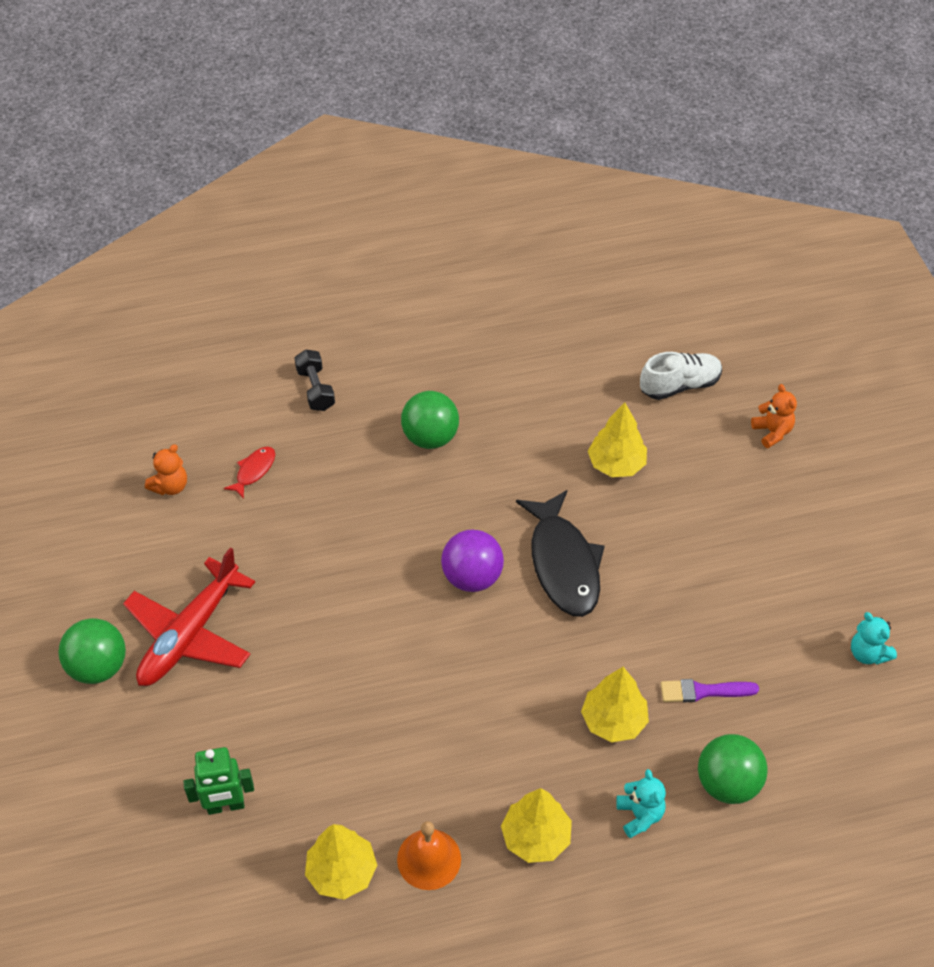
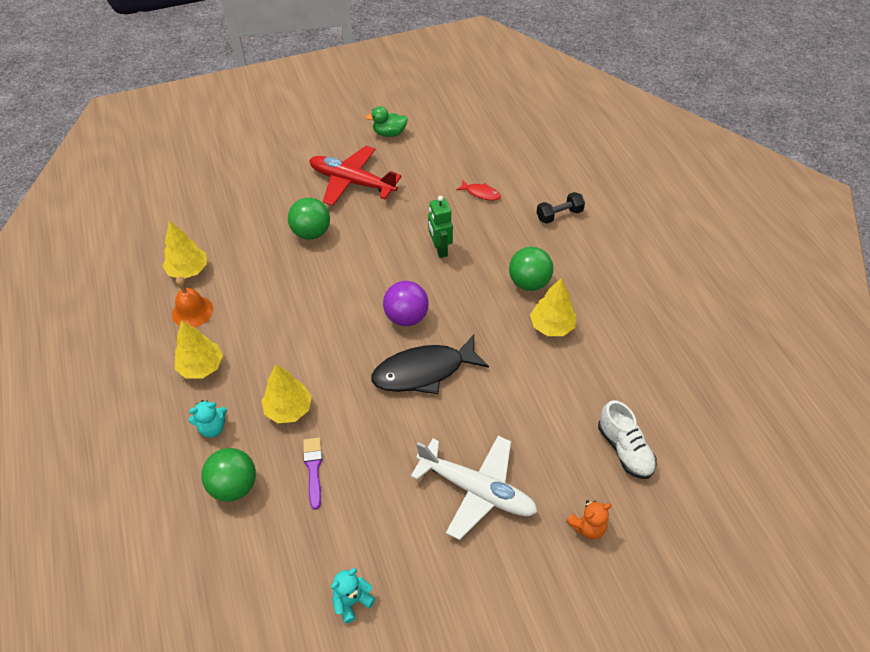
camera: 85 degrees right, 0 degrees up
(86, 577) = (389, 133): none -> green duck
(98, 667) = (328, 148): green ball -> green ball (311, 233)
(170, 486) = (462, 157): orange teddy bear -> none
(225, 806) = (236, 214): green robot -> green robot (440, 249)
(616, 464) = (526, 403): yellow tree -> yellow tree (551, 326)
(730, 525) = (476, 489): none -> white plane

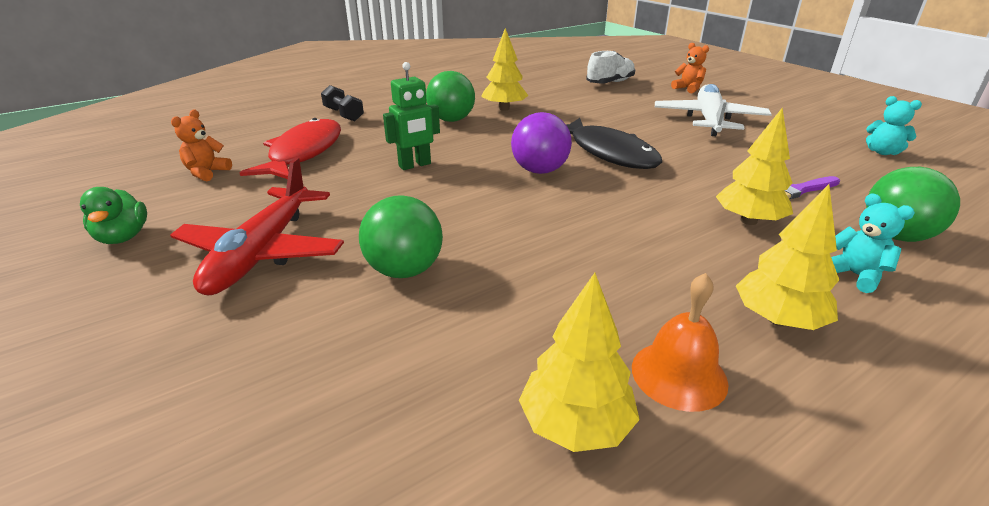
camera: 105 degrees left, 20 degrees down
(461, 152) = (207, 173): none -> orange teddy bear
(481, 193) = (303, 153): red fish -> red fish, size x2.18

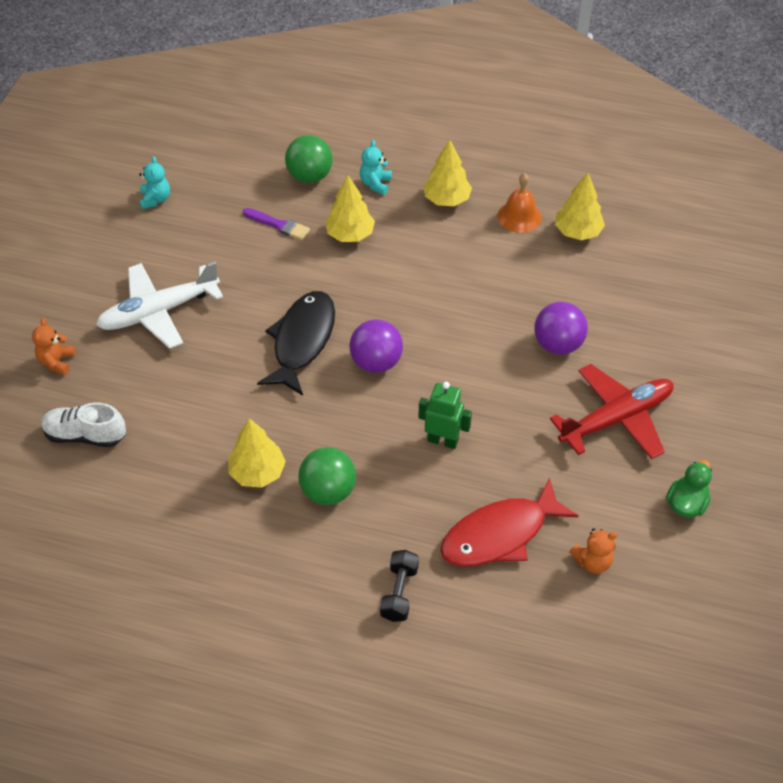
camera: 130 degrees left, 20 degrees up
(404, 270) = (558, 344): green ball -> purple ball

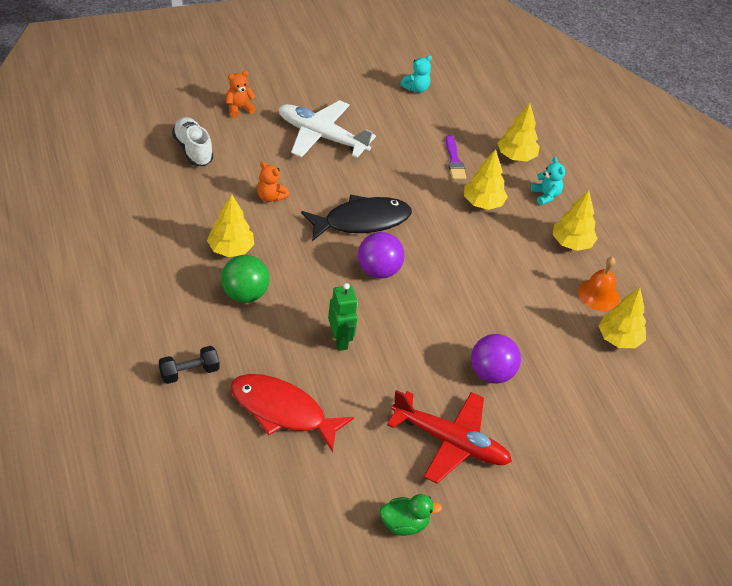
camera: 50 degrees right, 5 degrees down
(310, 176) = (516, 156): green ball -> yellow tree
(375, 184) = (545, 195): turquoise teddy bear -> turquoise teddy bear turned 90 degrees clockwise
(592, 561) = (301, 481): orange teddy bear -> orange teddy bear (270, 197)

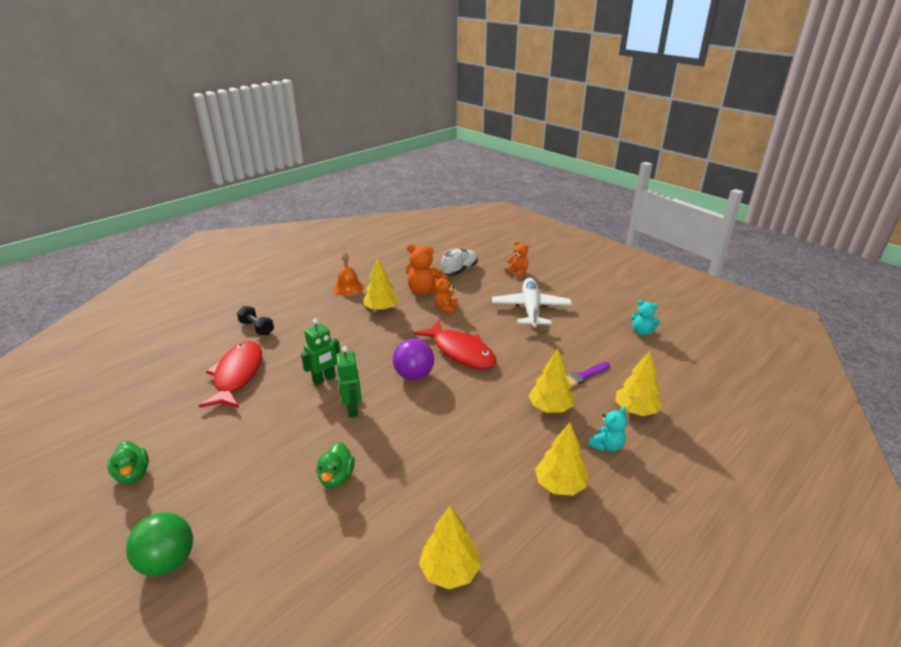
camera: 70 degrees right, 15 degrees down
(217, 199) = (423, 291): none -> orange teddy bear
(244, 294) = (343, 326): green ball -> green ball (168, 561)
(361, 221) = (461, 352): black fish -> red fish
(403, 333) = (352, 409): none -> green robot
(450, 442) = (238, 475): red plane -> none
(491, 373) = (336, 478): purple ball -> green duck
(598, 295) = (504, 531): orange bell -> orange bell (348, 288)

